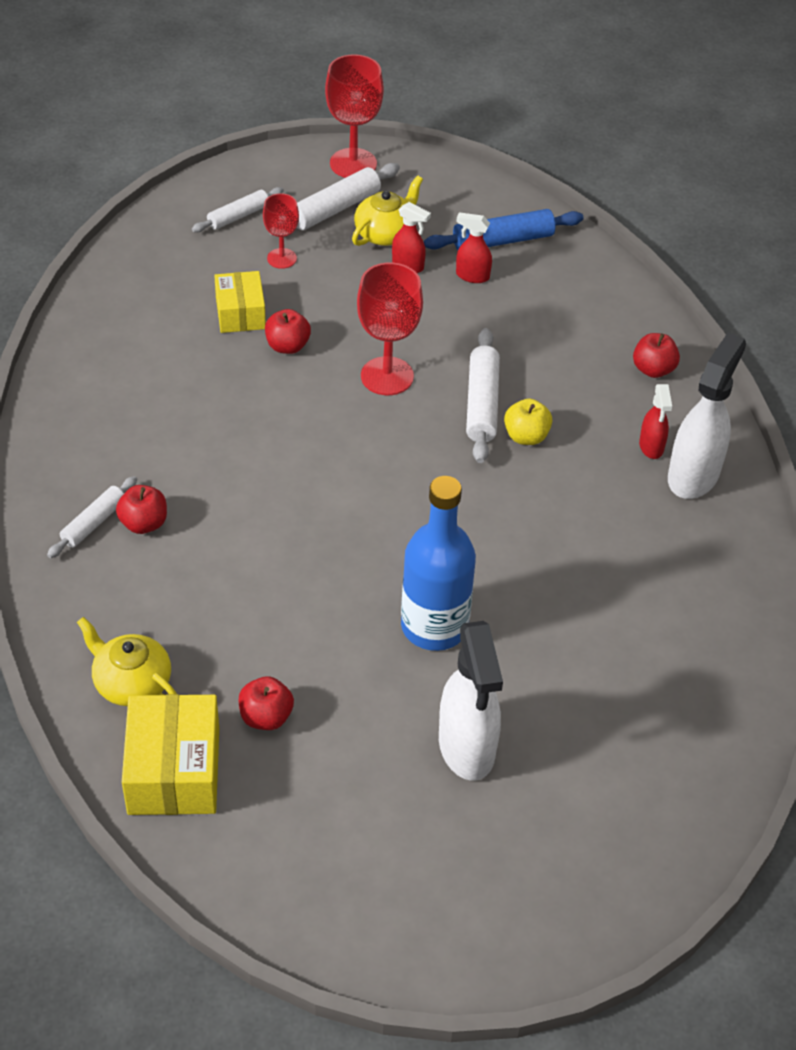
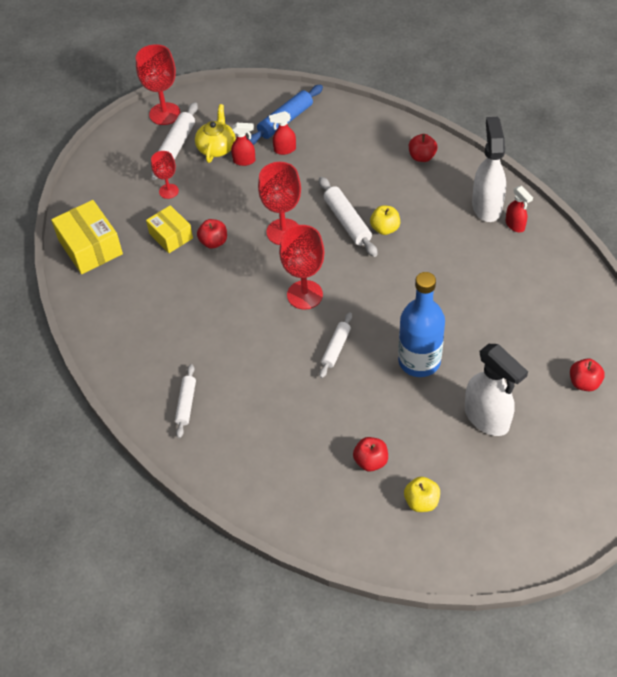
camera: 25 degrees left, 5 degrees up
(131, 682) = (282, 484): yellow teapot -> none
(144, 523) = (215, 389): red apple -> red apple (584, 383)
(174, 771) = (345, 519): yellow box -> yellow box (90, 247)
(238, 216) = (122, 177): white rolling pin -> white rolling pin (336, 348)
(290, 804) = (421, 501): none -> yellow apple
(351, 467) = (304, 295): none -> red goblet
(651, 447) = (453, 201): red spray bottle -> red spray bottle (515, 225)

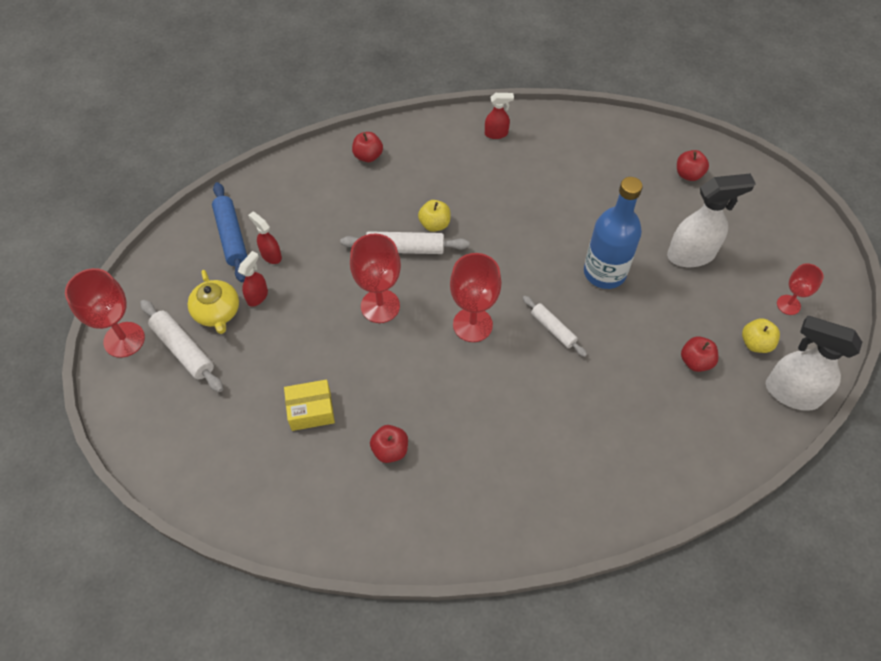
camera: 65 degrees left, 5 degrees up
(90, 247) = (267, 501): yellow box -> none
(168, 191) = (244, 385): red goblet -> red goblet (788, 305)
(186, 404) = (548, 492): white rolling pin -> none
(214, 242) = (349, 373): red apple -> red apple (390, 450)
(216, 147) = (217, 312): yellow teapot -> yellow teapot turned 150 degrees counterclockwise
(284, 150) = (271, 255): red spray bottle -> red spray bottle turned 120 degrees clockwise
(486, 206) = (461, 141): white spray bottle -> white spray bottle (791, 393)

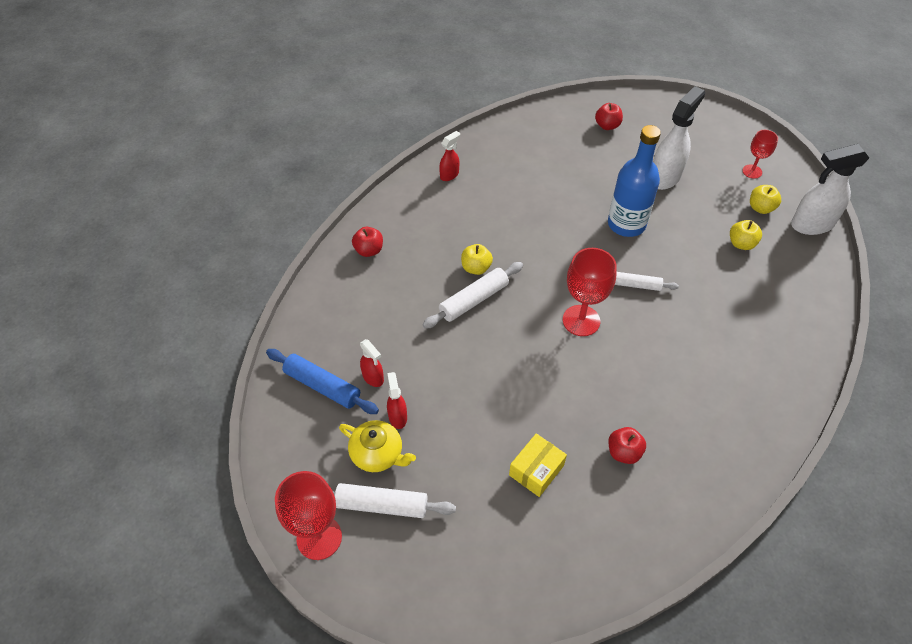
camera: 40 degrees left, 5 degrees down
(271, 255) = (373, 377): red spray bottle -> red spray bottle turned 135 degrees counterclockwise
(380, 306) = (501, 355): red goblet -> none
(695, 361) = (741, 244): red apple -> yellow apple

